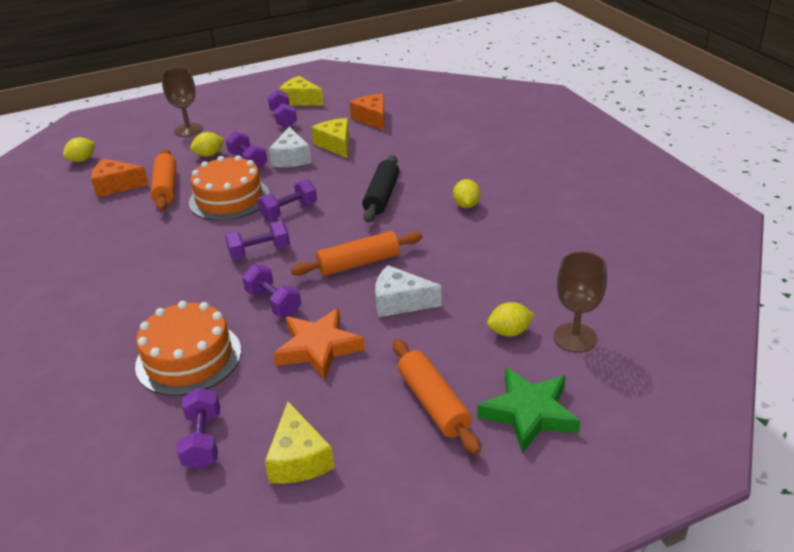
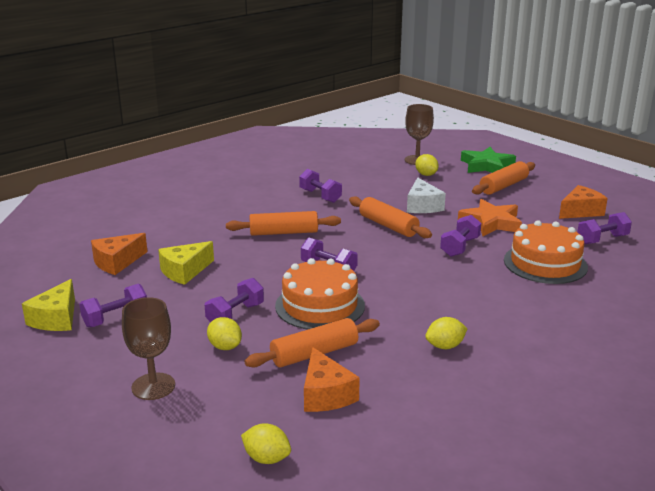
camera: 110 degrees left, 10 degrees down
(259, 252) = (400, 267): purple dumbbell -> purple dumbbell (320, 196)
(291, 158) = (221, 290): white cheese -> none
(298, 459) = (580, 211): yellow cheese -> orange cheese
(381, 196) = (284, 232): black rolling pin -> orange rolling pin
(466, 205) = (284, 200): yellow lemon -> yellow lemon (445, 346)

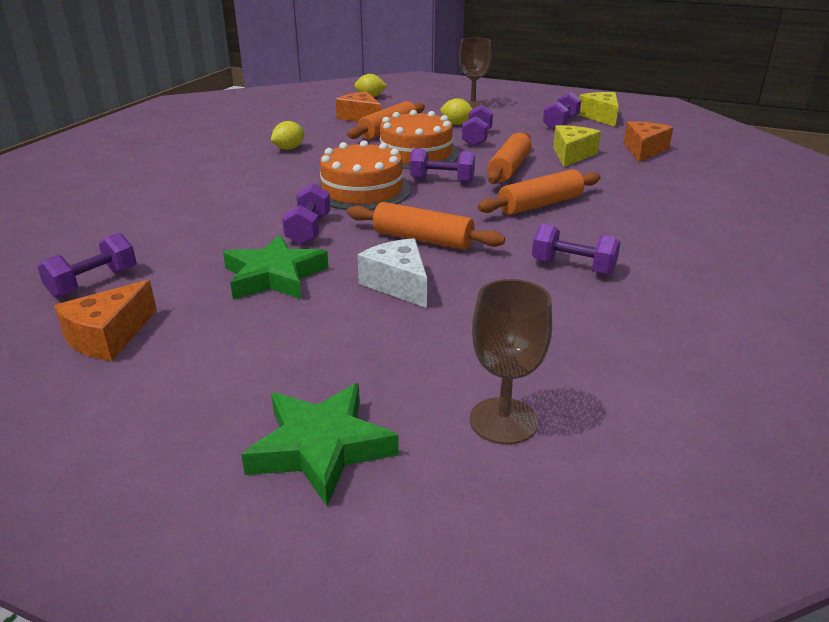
camera: 155 degrees right, 5 degrees up
(426, 175) = (445, 368): yellow lemon -> none
(491, 223) = (274, 276): orange star -> green star
(503, 186) = (265, 374): orange rolling pin -> orange rolling pin (509, 168)
(545, 263) = (191, 230): orange cake -> orange cake (362, 191)

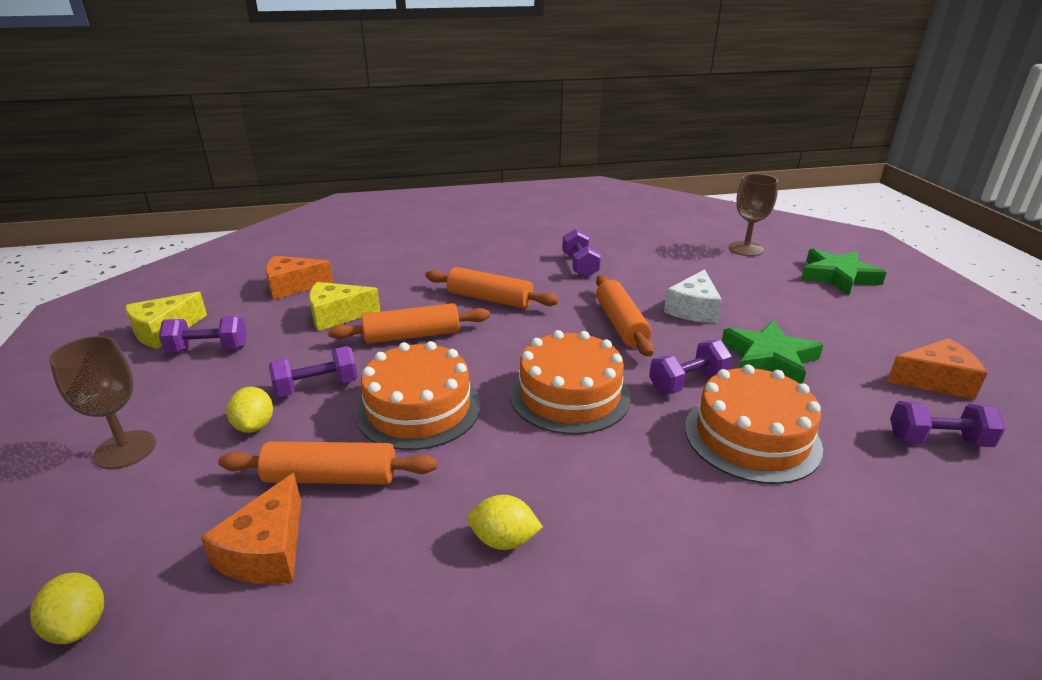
camera: 125 degrees left, 0 degrees up
(228, 224) = (752, 436): none -> orange cake
(442, 180) = (486, 360): purple dumbbell -> none

